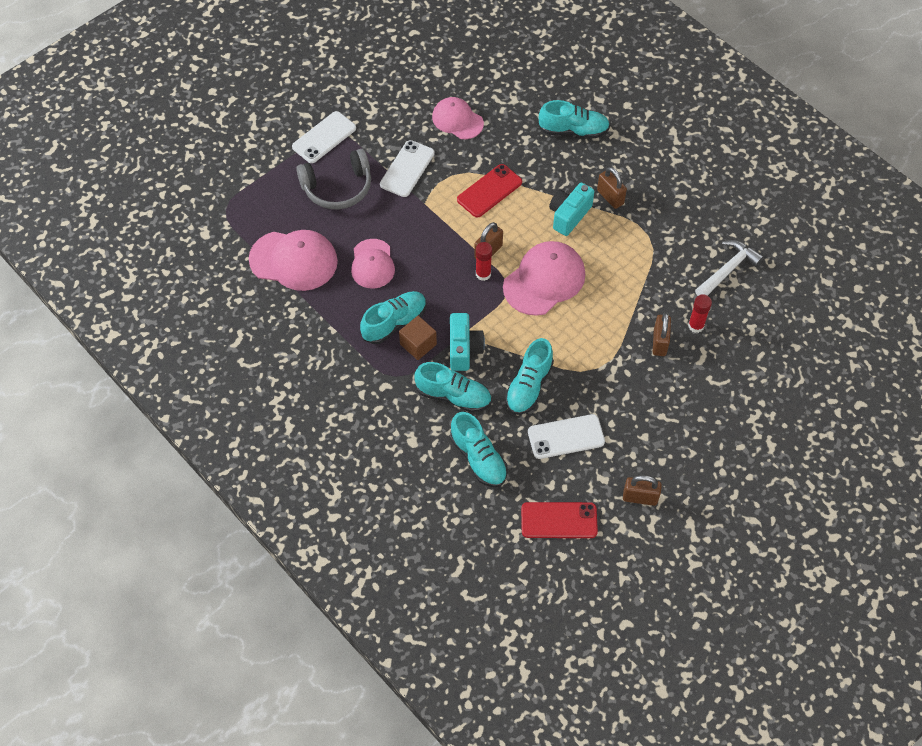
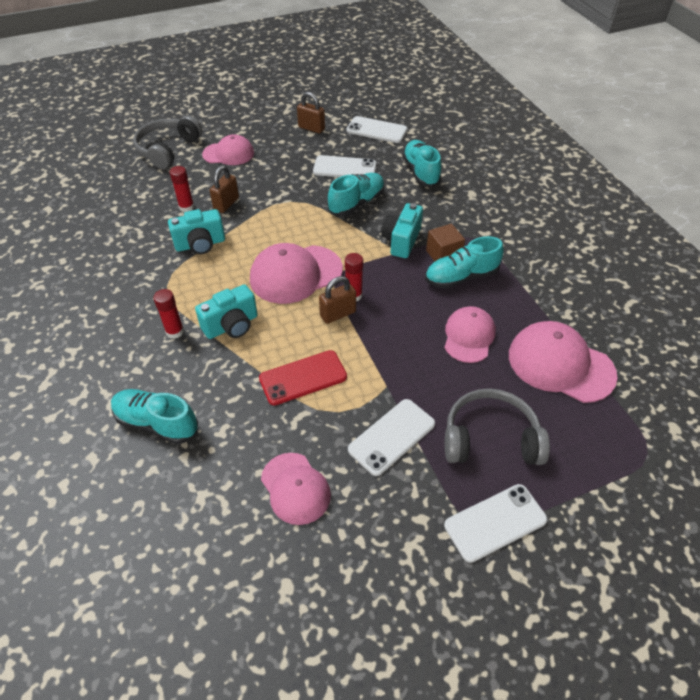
camera: 160 degrees left, 10 degrees down
(453, 396) = (425, 212): turquoise shoe -> none
(559, 520) = (376, 130): red phone -> white phone
(610, 197) = (175, 332): brown padlock -> red glue stick
(650, 286) = (200, 244): none -> turquoise camera
(707, 418) = (228, 154): none -> pink cap
(728, 270) = (120, 238): white hammer -> none
(780, 403) = (167, 149): none -> grey headphones

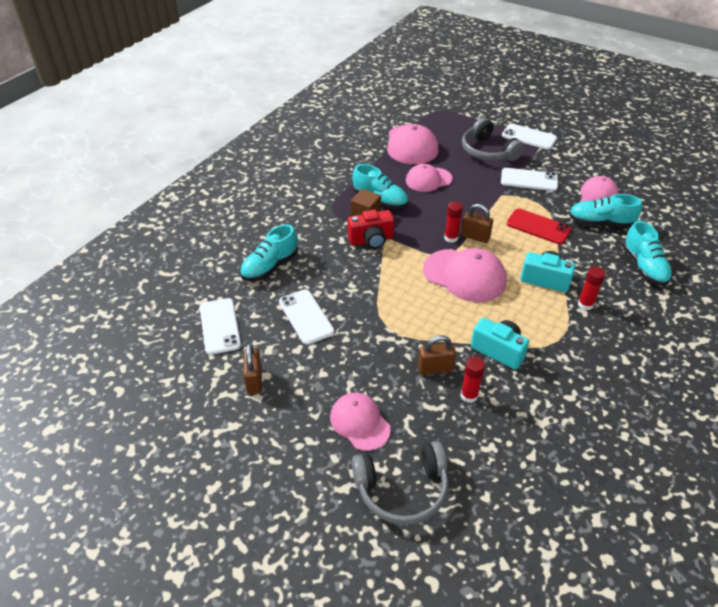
camera: 125 degrees left, 5 degrees down
(356, 203) = (350, 284): turquoise shoe -> turquoise shoe (600, 222)
(401, 241) = (371, 240): turquoise camera -> red camera

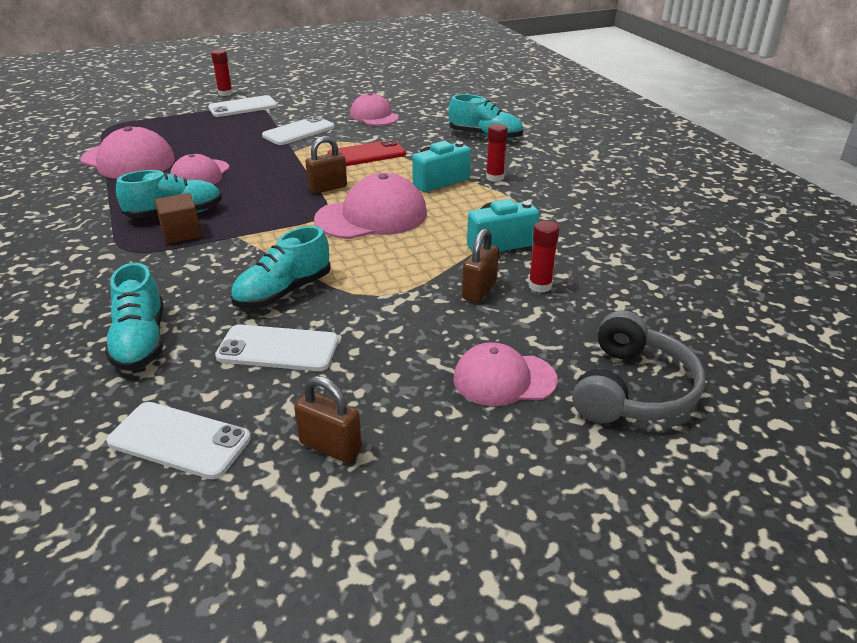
camera: 55 degrees left, 10 degrees down
(371, 240) = (228, 247): red camera -> none
(451, 238) = (307, 200): red glue stick -> red glue stick (225, 93)
(487, 151) = (222, 131): grey headphones -> none
(600, 222) = (407, 129): turquoise shoe -> turquoise shoe (283, 292)

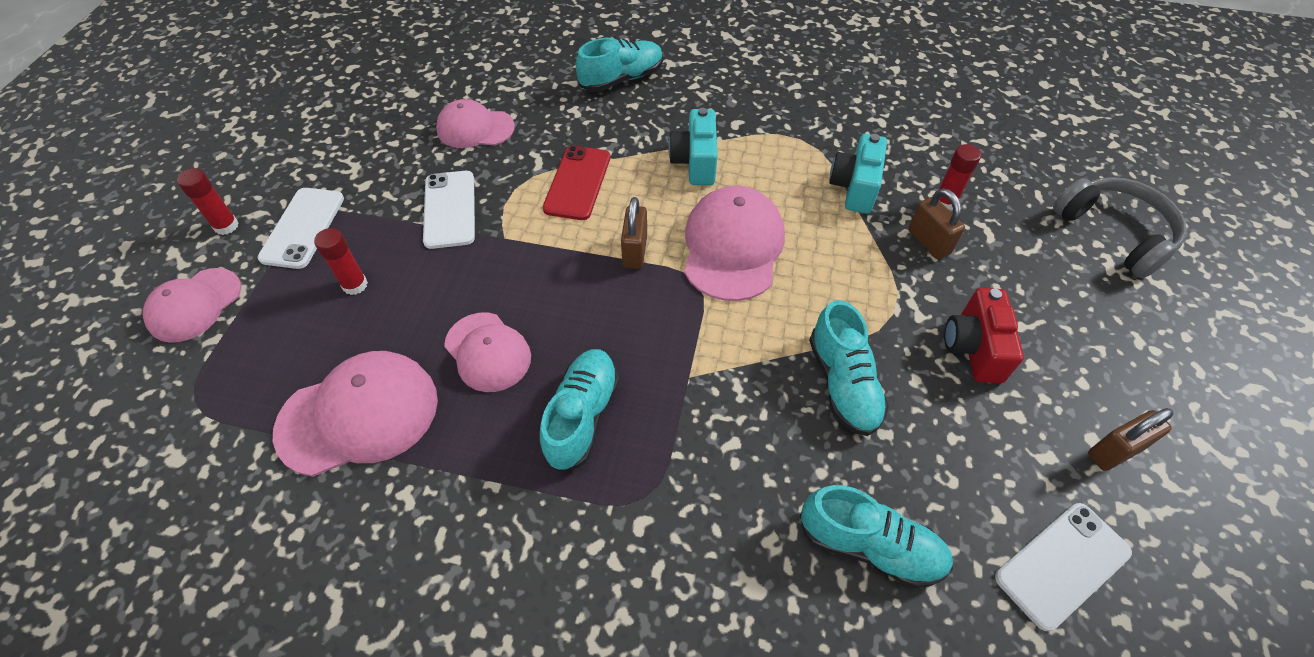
camera: 55 degrees left, 20 degrees up
(181, 233) = (640, 427): brown cube -> none
(278, 349) = (947, 429): white phone -> none
(379, 341) = (973, 348): none -> red camera
(495, 177) = (722, 122): red glue stick -> red glue stick (355, 285)
(504, 379) = (1069, 296): pink cap -> pink cap (195, 305)

